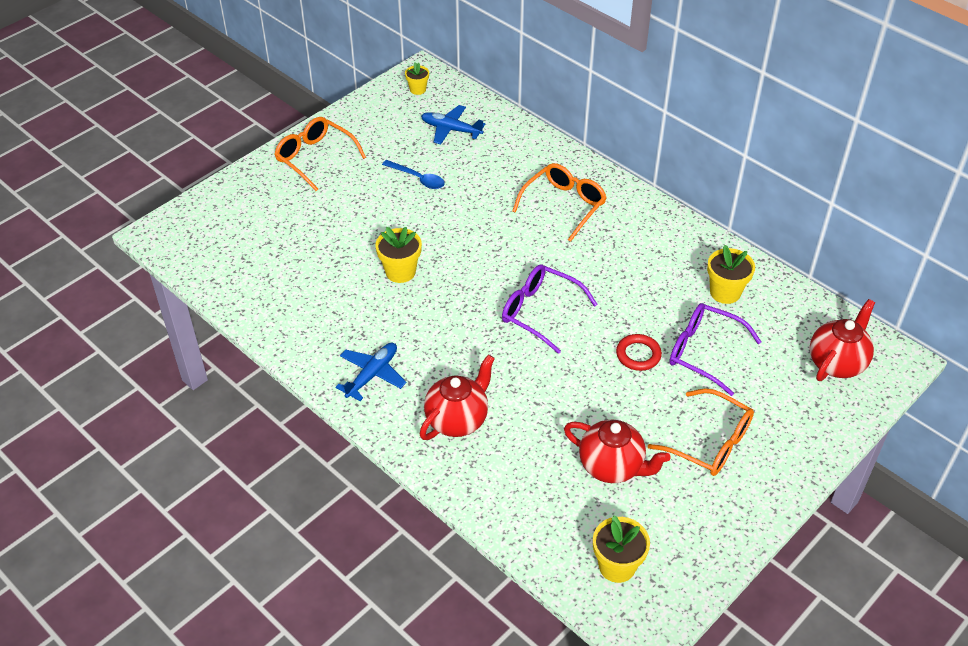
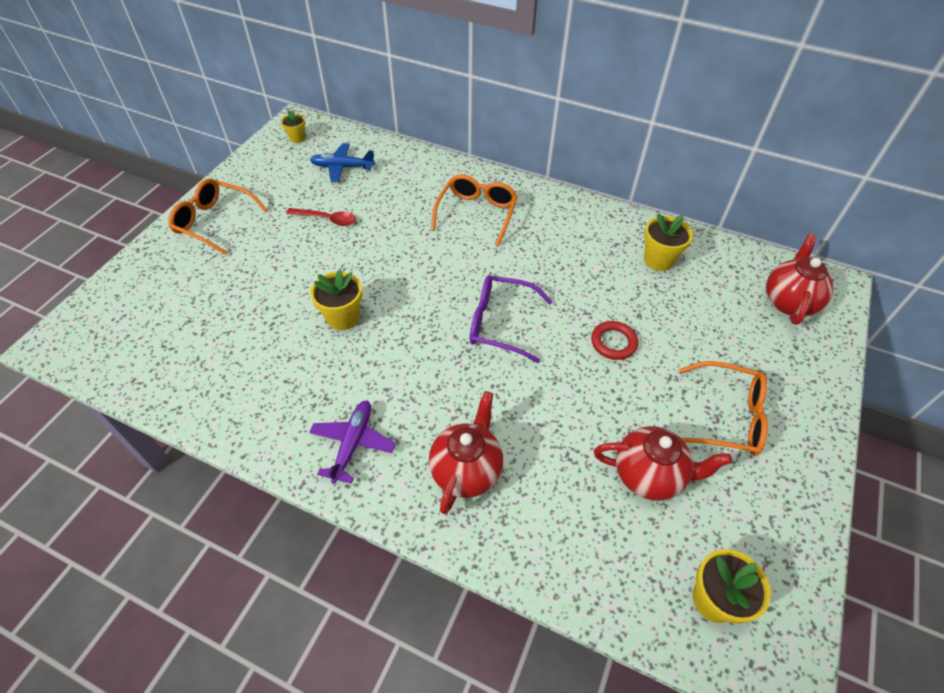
camera: 20 degrees left, 5 degrees up
(372, 374) = (353, 443): blue plane -> purple plane
(418, 179) = (327, 219): blue spoon -> red spoon
(704, 352) = (671, 323): purple glasses -> none

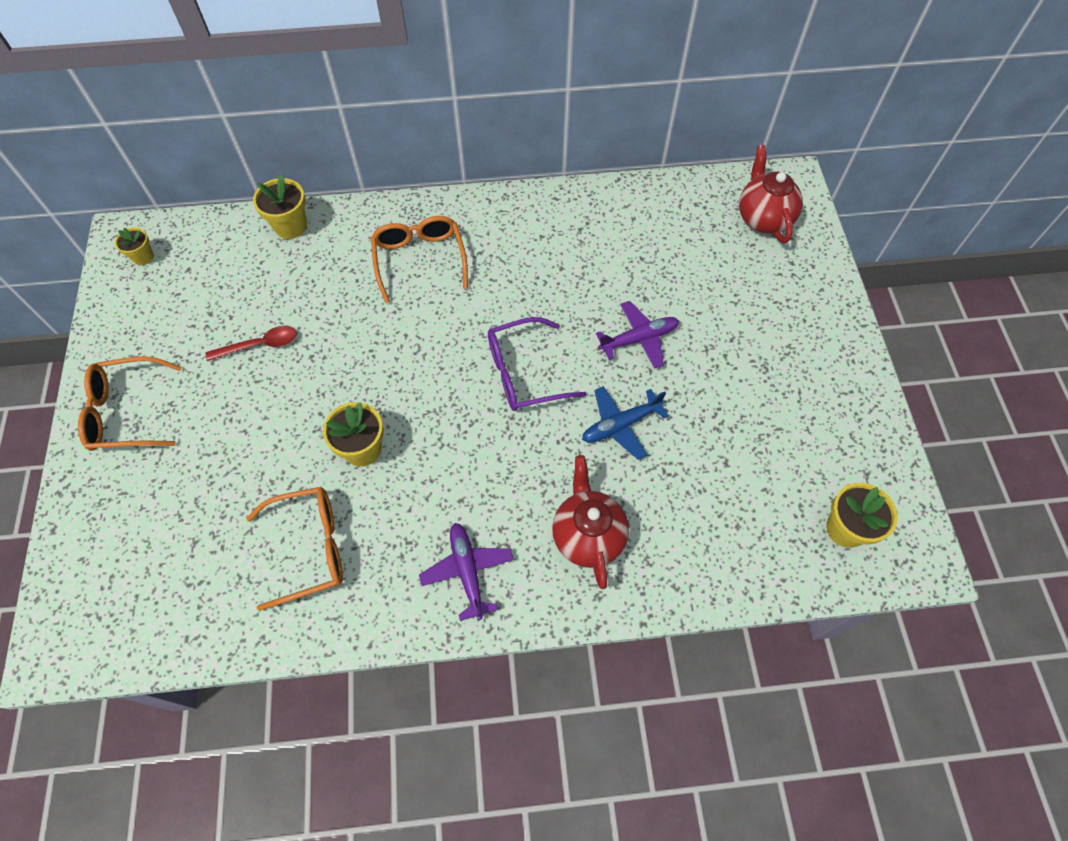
camera: 30 degrees left, 10 degrees up
(342, 167) = (228, 271): blue plane -> blue plane (620, 425)
(613, 342) = (639, 339): red ring -> purple plane
(649, 475) = (741, 451): red teapot -> none
(658, 260) = (629, 229): yellow flower pot -> yellow flower pot (290, 226)
(726, 416) = (771, 362): orange glasses -> orange glasses (309, 548)

